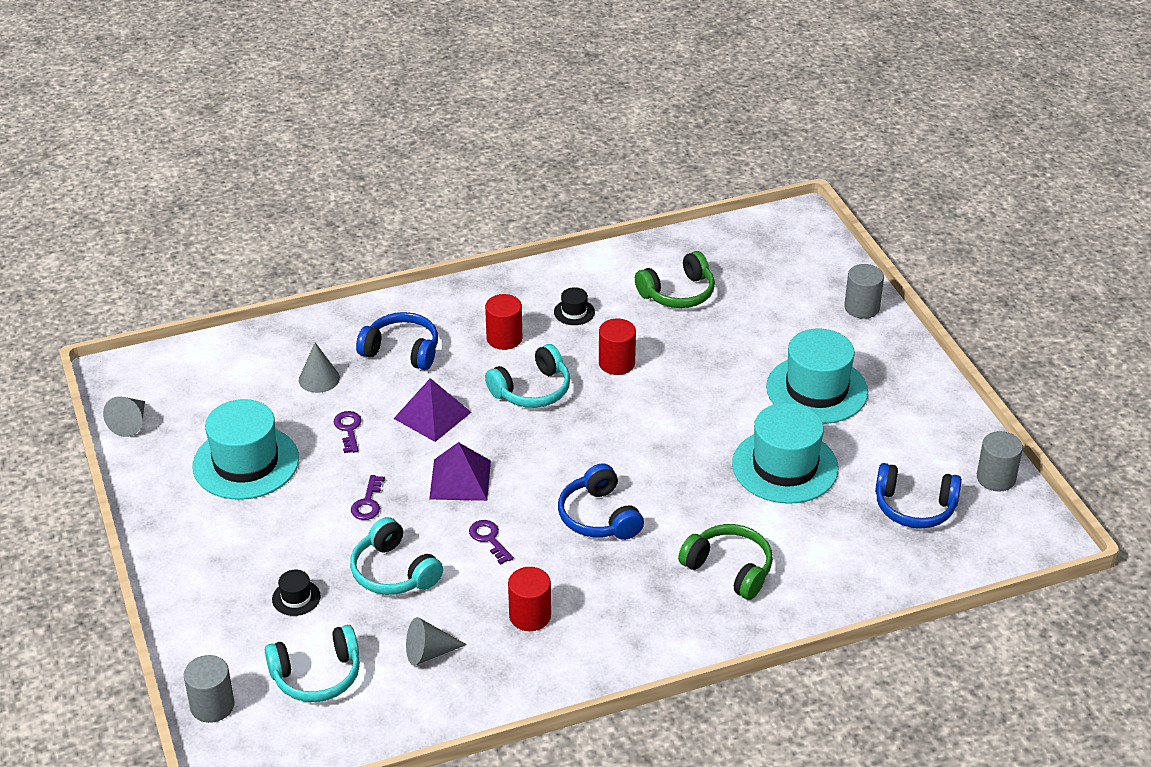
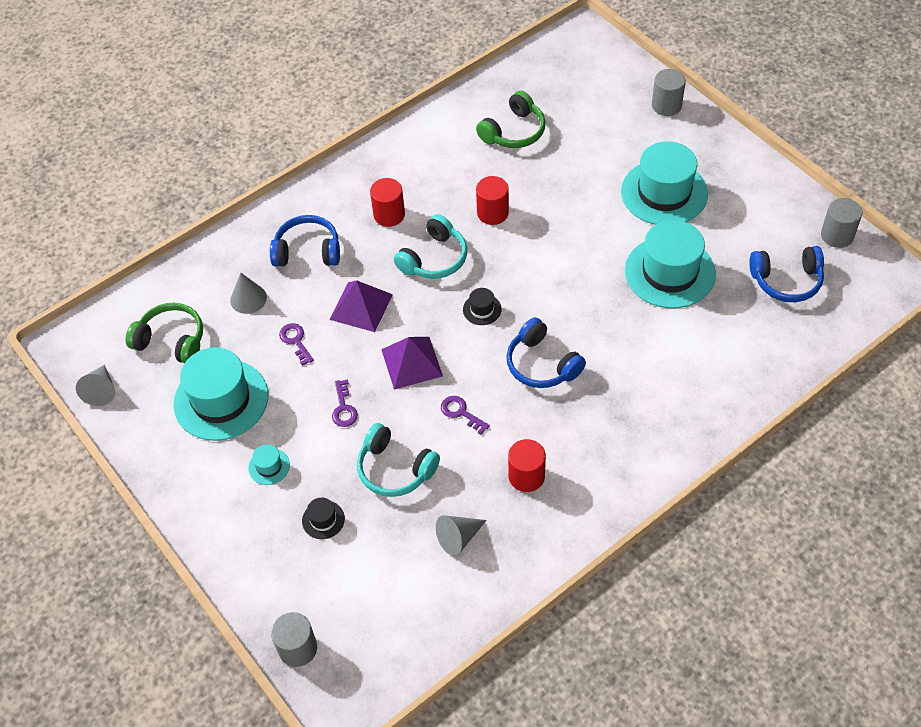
camera: 15 degrees left, 15 degrees up
(265, 535) = (269, 466): none -> turquoise hat
(317, 676) = (374, 590): turquoise headphones -> none
(574, 312) = (436, 173): black hat -> black hat (482, 309)
(729, 569) = (667, 382): green headphones -> green headphones (171, 340)

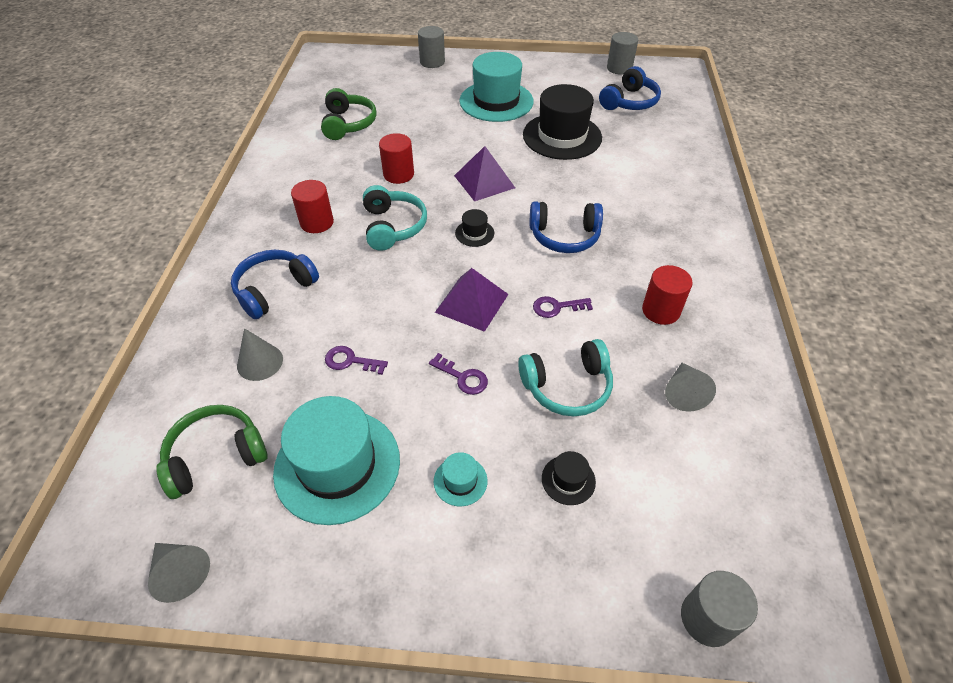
camera: 50 degrees left, 5 degrees down
(361, 307) = (376, 295): purple pyramid -> purple pyramid (484, 181)
(670, 272) = (562, 136): turquoise hat -> black hat

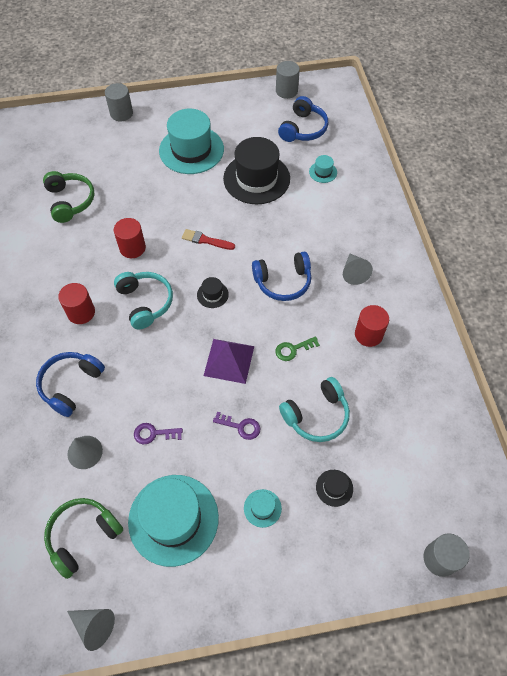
camera: 15 degrees left, 10 degrees up
(484, 181) = (206, 240): purple pyramid -> red brush
(557, 307) = (293, 349): purple key -> green key
(642, 142) = (323, 172): none -> turquoise hat
(683, 392) = (397, 400): grey cone -> grey cone (354, 273)

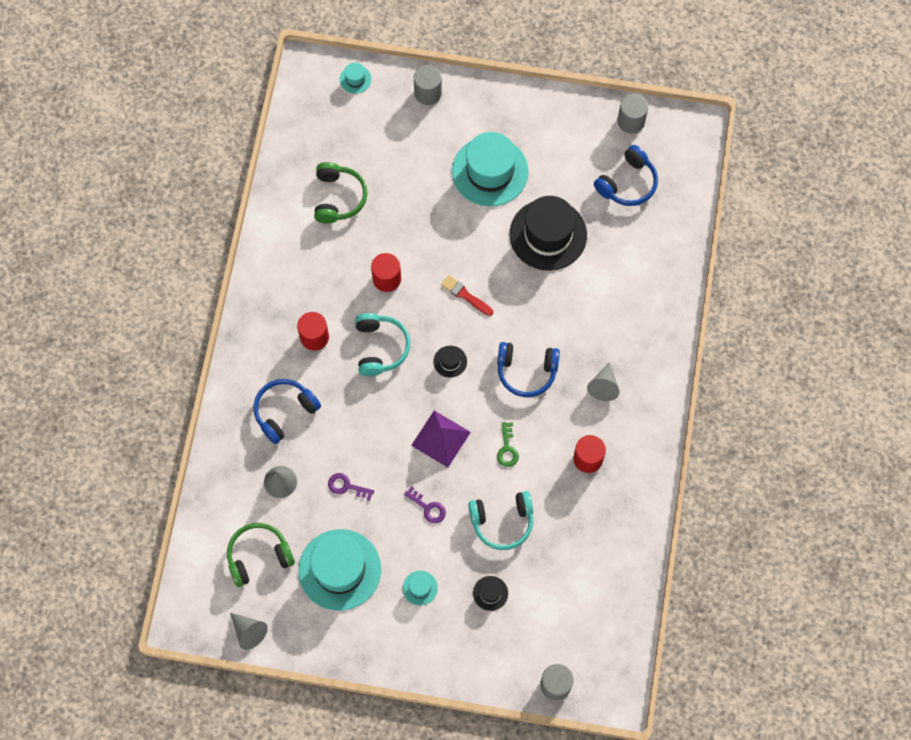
camera: 20 degrees right, 10 degrees up
(293, 349) = (507, 448): green key -> green key turned 90 degrees counterclockwise
(323, 172) = (625, 250): turquoise hat -> turquoise hat (355, 79)

